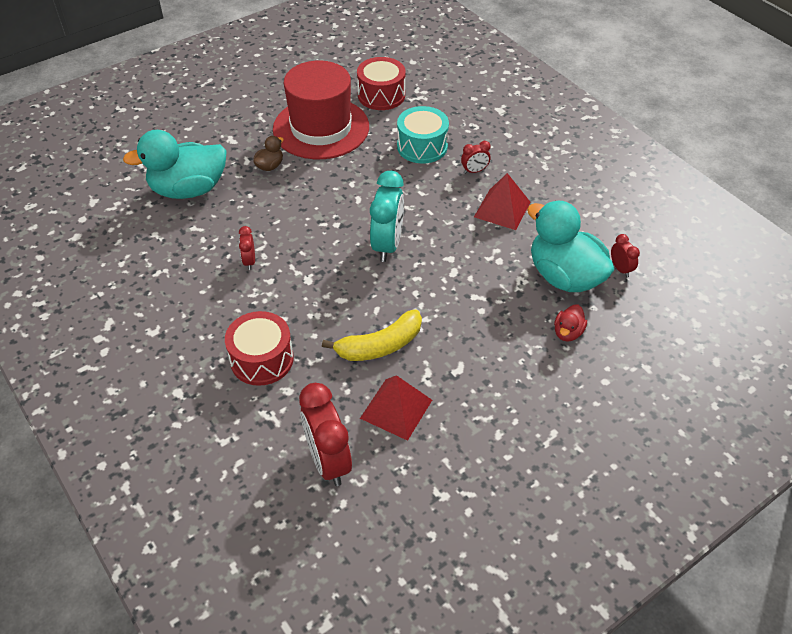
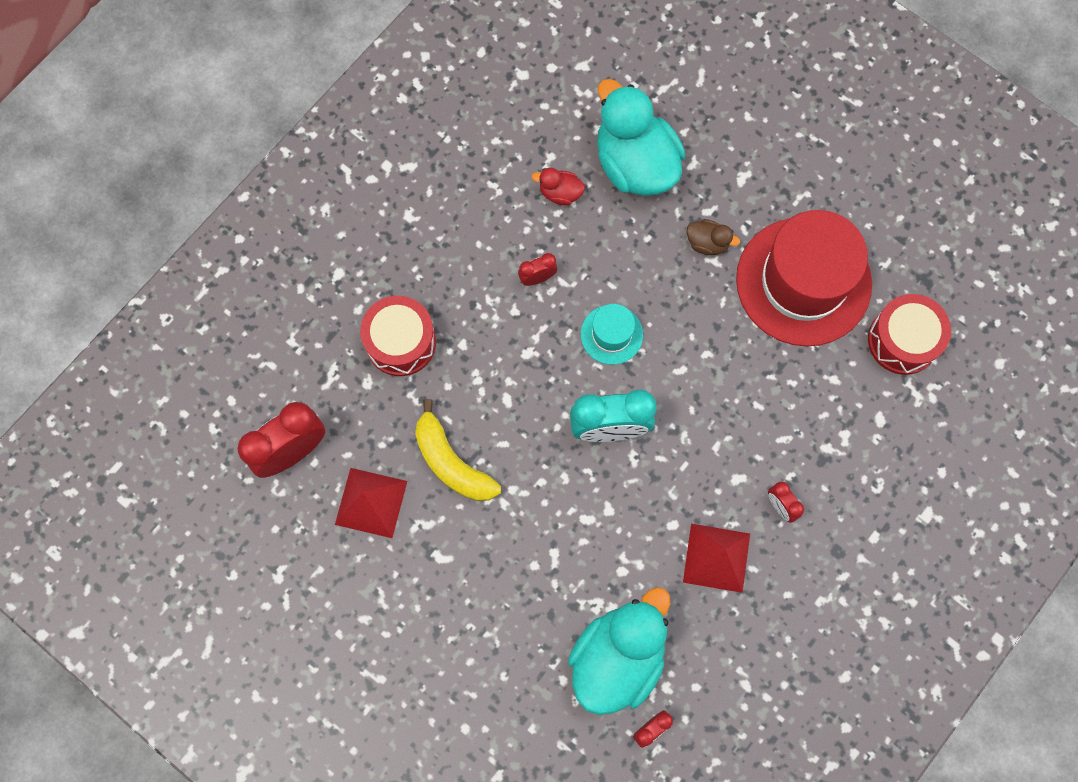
camera: 75 degrees right, 25 degrees up
(315, 229) = (611, 334): none -> turquoise hat
(422, 146) = (809, 425): turquoise drum -> none
(567, 332) = (526, 675): red duck -> red duck (560, 193)

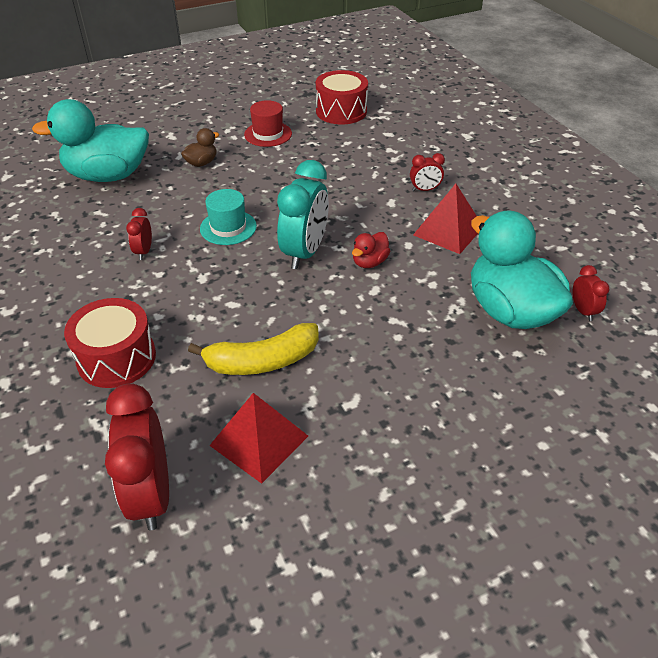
camera: 65 degrees left, 30 degrees down
(560, 193) = (88, 217): red duck -> red duck (369, 262)
(803, 281) = (268, 134): red hat -> red hat, size x0.46

